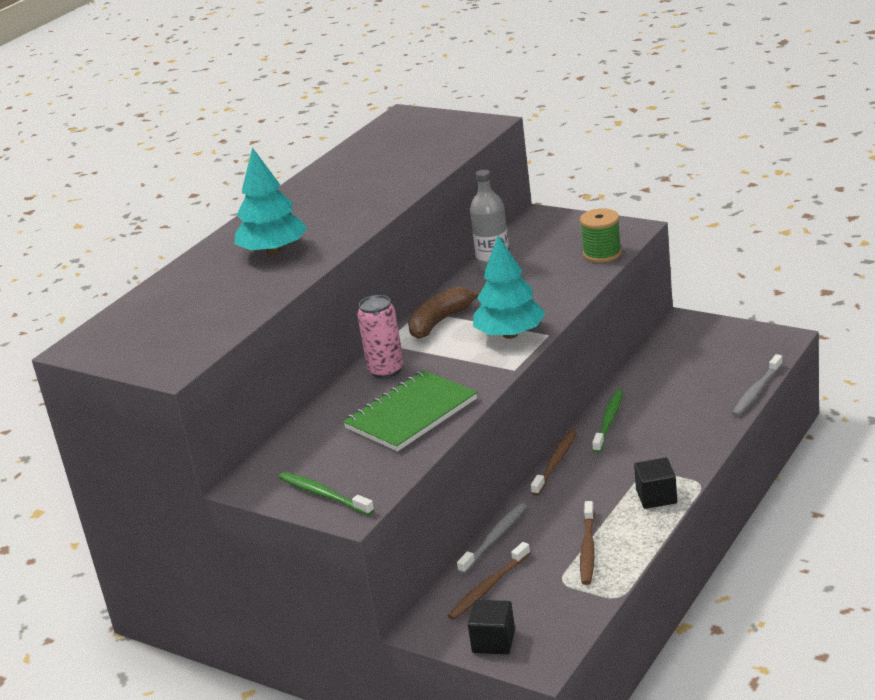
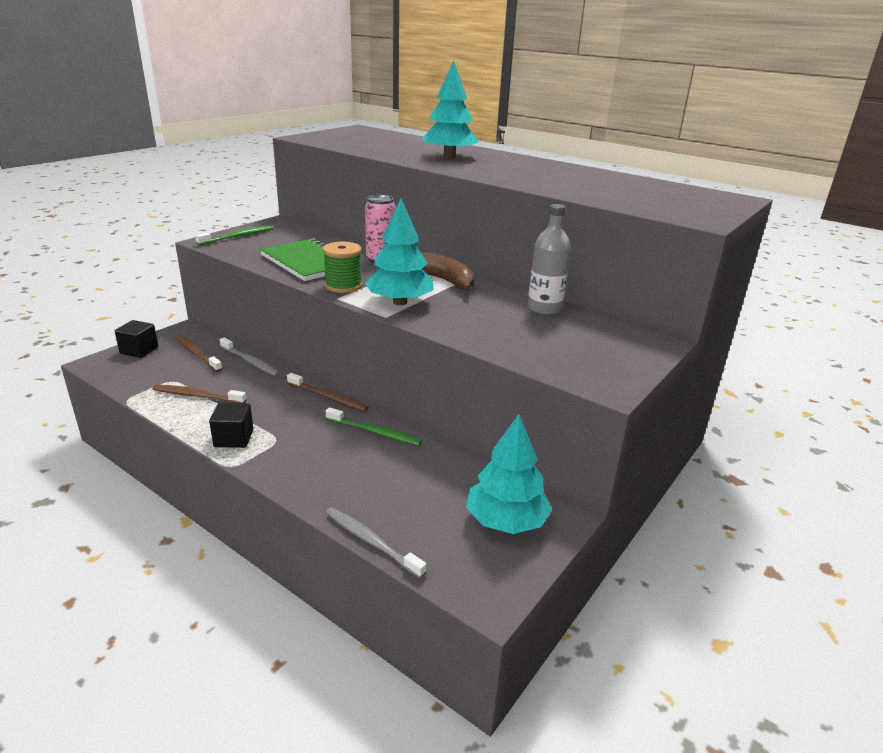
camera: 90 degrees right, 0 degrees up
(602, 254) = (547, 361): green spool -> green spool (343, 286)
(701, 342) = (506, 521): none -> turquoise tree

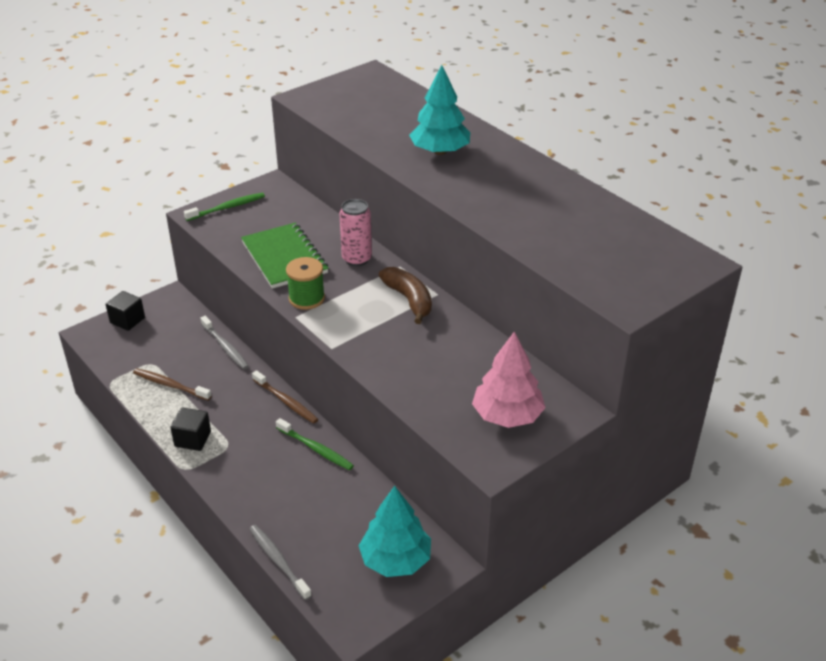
camera: 15 degrees right, 10 degrees up
(197, 354) = (178, 331): brown toothbrush -> none
(400, 302) = (351, 329): turquoise tree -> none
(544, 309) = (487, 352): grey bottle -> none
(596, 349) = (507, 415): none -> pink tree

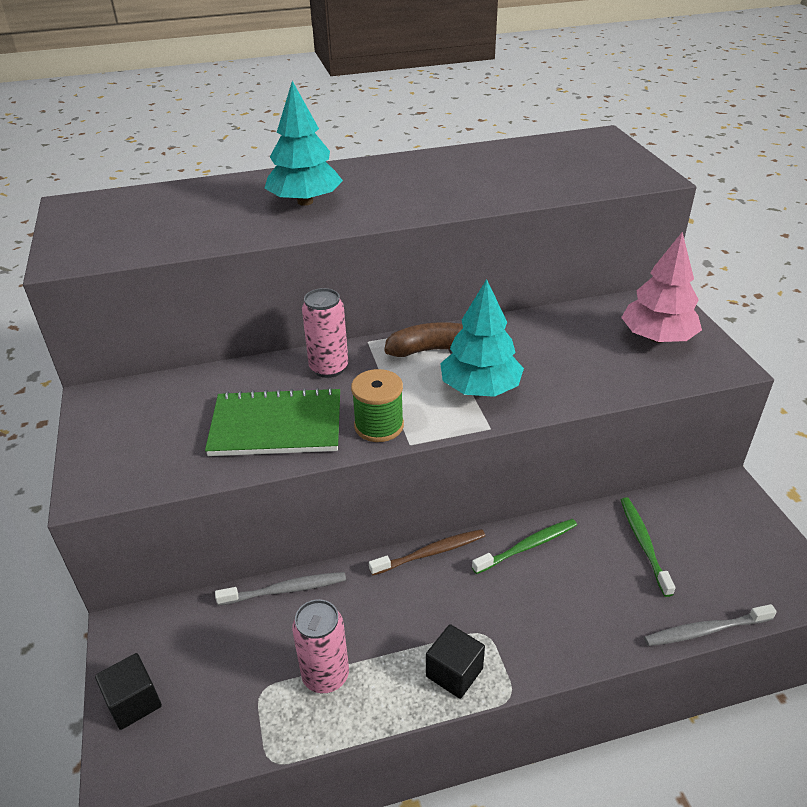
camera: 65 degrees left, 0 degrees up
(170, 385) = (325, 676): brown toothbrush -> pink can
(227, 207) = (107, 454): green toothbrush -> green toothbrush (643, 543)
(395, 560) = (721, 526): turquoise tree -> turquoise tree (480, 388)

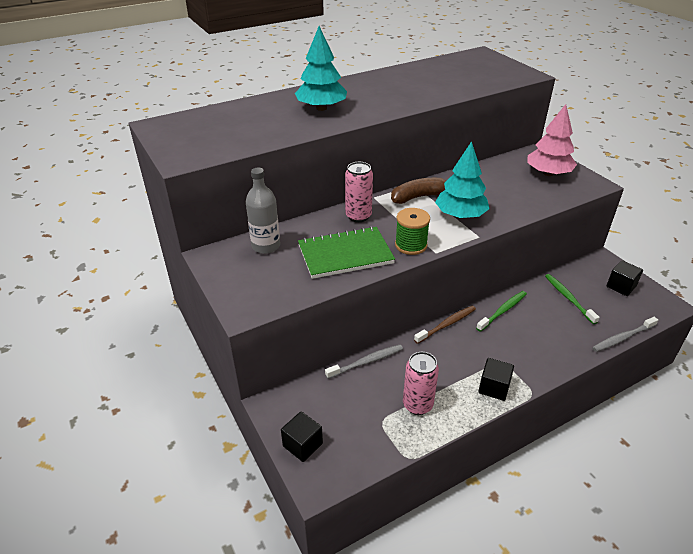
camera: 15 degrees left, 0 degrees up
(176, 395) = (266, 246): none -> grey bottle
(742, 539) = (621, 286): none -> black cube

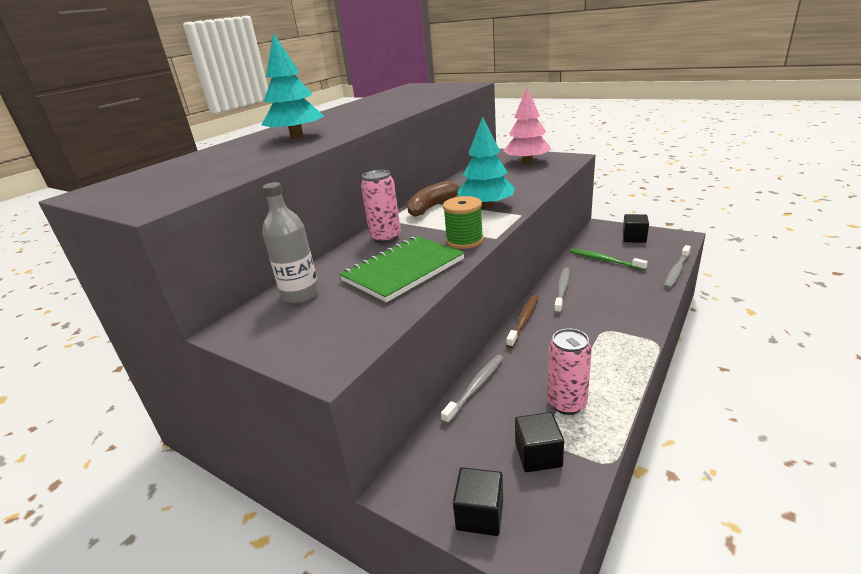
camera: 25 degrees left, 10 degrees down
(494, 387) = (620, 353): black cube -> black cube (538, 455)
(503, 311) = (562, 289): green toothbrush -> grey toothbrush

